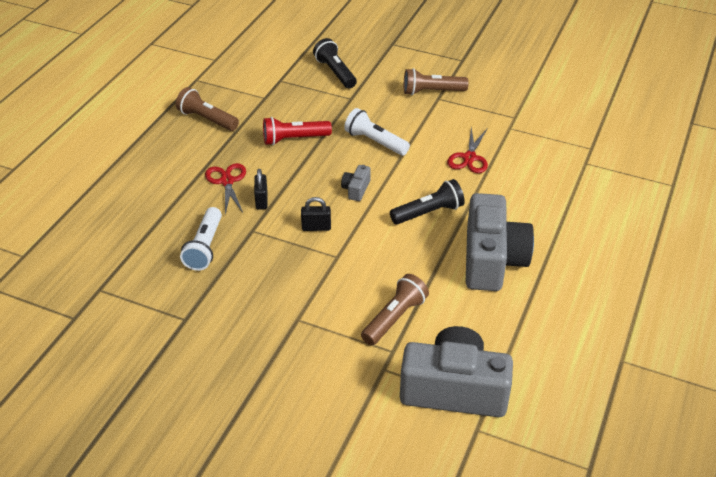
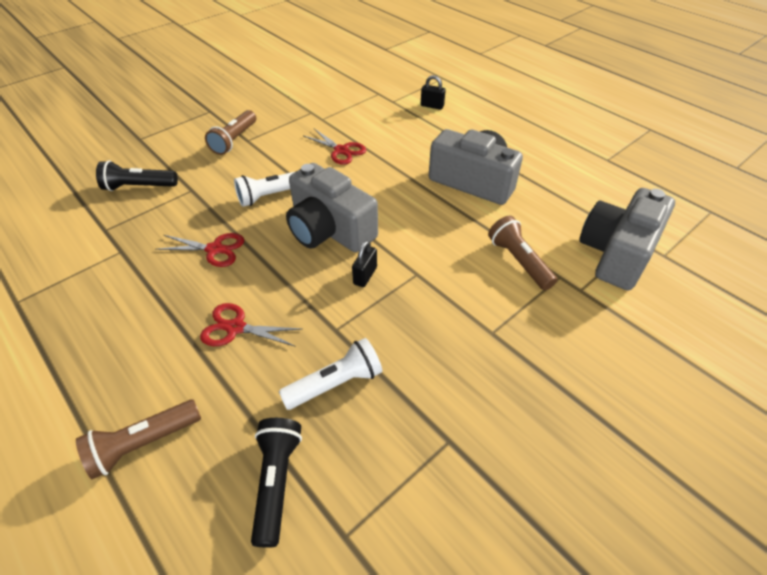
camera: 65 degrees left, 5 degrees up
(205, 247) = (335, 383): white flashlight -> white flashlight turned 60 degrees counterclockwise
(207, 119) = (105, 313): brown flashlight -> brown flashlight (143, 443)
(261, 201) = (292, 306): black padlock -> black padlock (432, 106)
(294, 139) = (214, 249): red flashlight -> red scissors
(356, 189) = (329, 230): grey camera -> grey camera, size x2.42
(428, 213) = (394, 196): black flashlight -> black flashlight (277, 482)

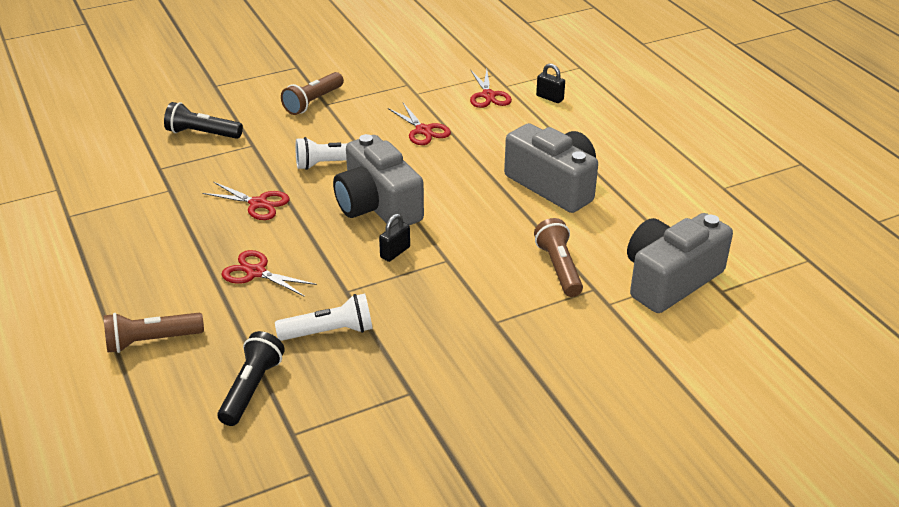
camera: 15 degrees right, 10 degrees down
(382, 111) = (488, 95): none -> red scissors

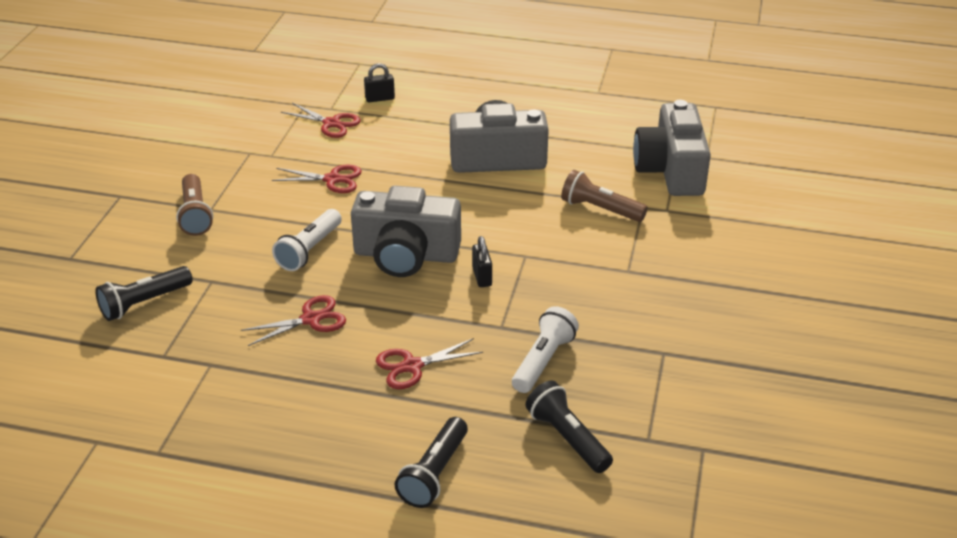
camera: 50 degrees left, 0 degrees up
(151, 341) = (434, 473): brown flashlight -> black flashlight

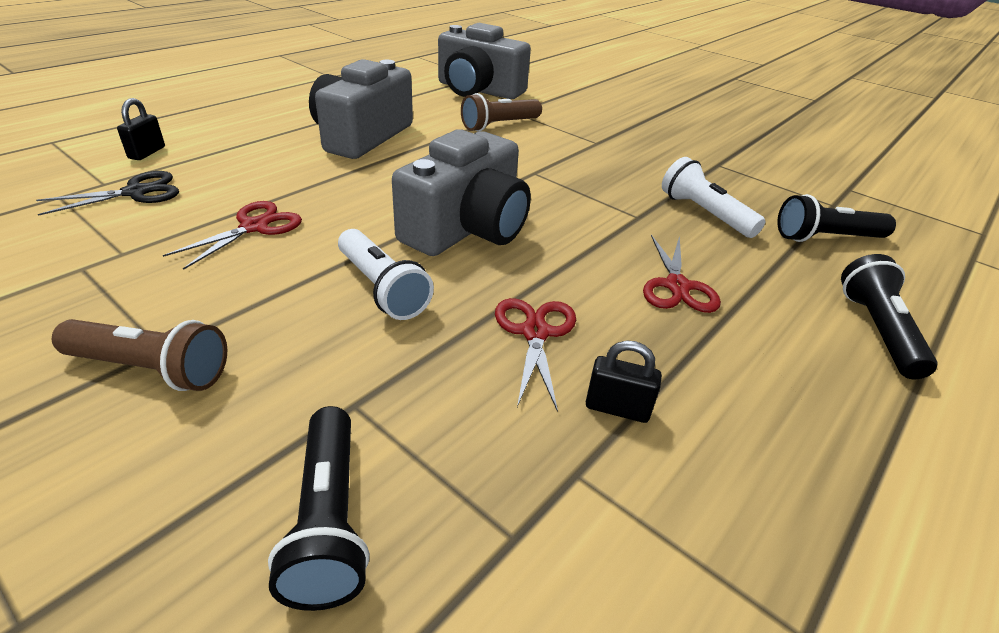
camera: 65 degrees left, 0 degrees up
(331, 123) = (136, 192): red scissors -> black scissors
(434, 473) = (877, 330): black flashlight -> black flashlight turned 135 degrees counterclockwise
(482, 277) = (548, 201): black padlock -> black padlock (617, 408)

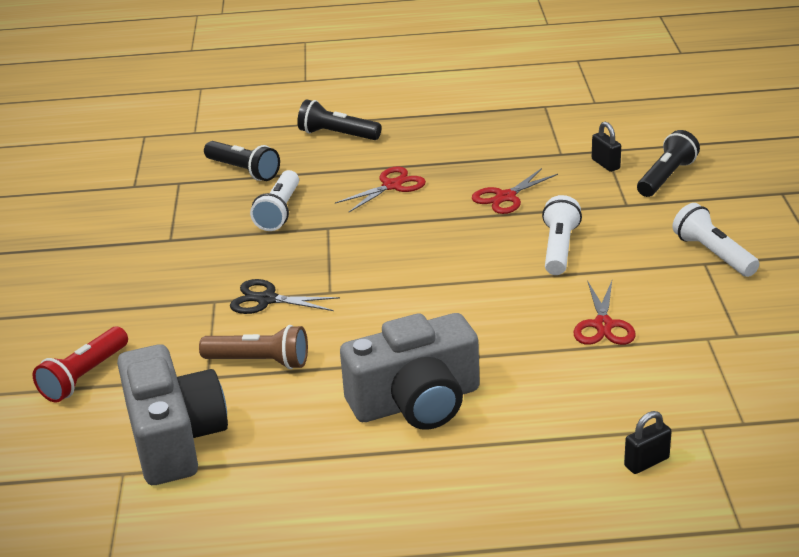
camera: 130 degrees left, 5 degrees down
(136, 192) = (677, 402): black scissors -> black scissors (267, 299)
(151, 369) = (713, 254): brown flashlight -> white flashlight
(254, 227) = (603, 325): red scissors -> red scissors turned 75 degrees counterclockwise
(467, 228) = (456, 265): grey camera -> none
(578, 95) = (84, 376): none -> red flashlight
(617, 408) = (514, 161): black padlock -> black padlock (605, 164)
(877, 330) = (337, 135): black flashlight -> black flashlight turned 60 degrees clockwise

